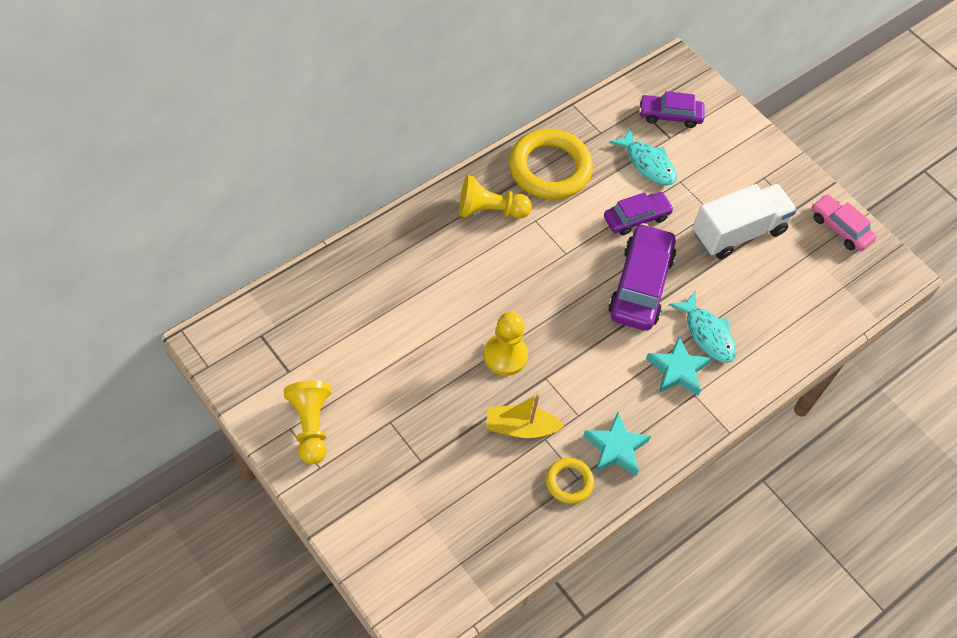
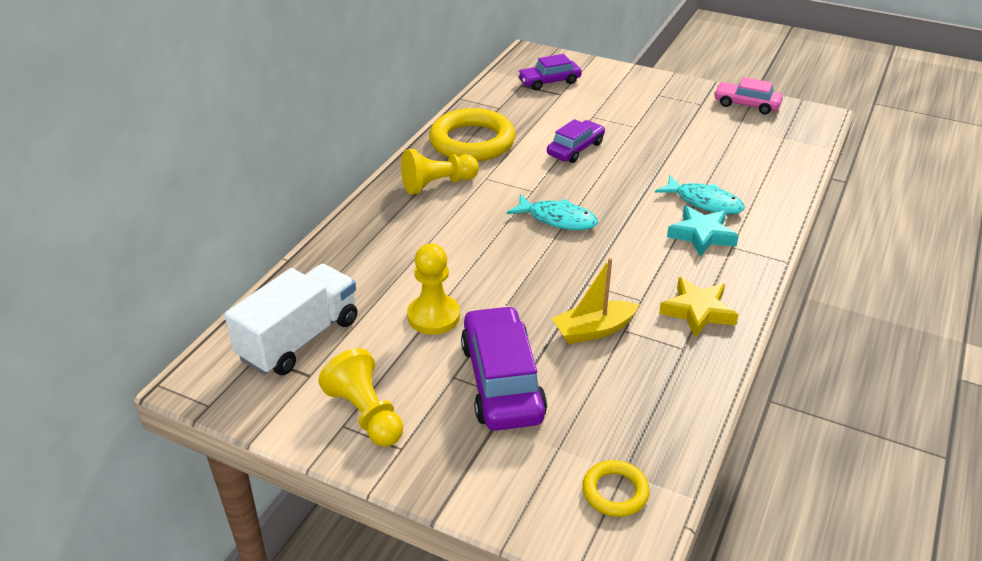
camera: 20 degrees left, 20 degrees down
(505, 356) = (533, 280): yellow pawn -> yellow pawn (433, 316)
(569, 482) = (677, 355): yellow ring -> yellow ring (615, 492)
(615, 448) = (697, 311): turquoise star -> yellow star
(640, 285) = (617, 190): purple car -> purple car (502, 381)
(647, 163) = (555, 114): turquoise fish -> turquoise fish (557, 219)
(738, 232) = (669, 131): white truck -> white truck (299, 339)

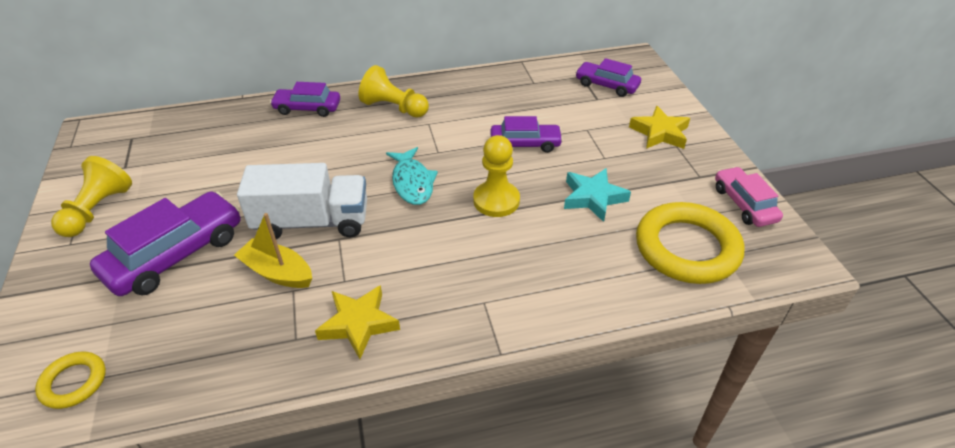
camera: 50 degrees right, 5 degrees up
(299, 339) = (160, 144): white truck -> white truck (312, 222)
(368, 229) = (307, 108): none -> purple car
(433, 316) = (229, 185): yellow pawn -> yellow pawn (496, 201)
(472, 142) = (469, 94): yellow ring -> yellow ring (687, 248)
(636, 92) = (660, 133): none -> yellow star
(701, 235) = (480, 274): turquoise star -> turquoise star (593, 197)
(704, 202) = (536, 252): turquoise fish -> none

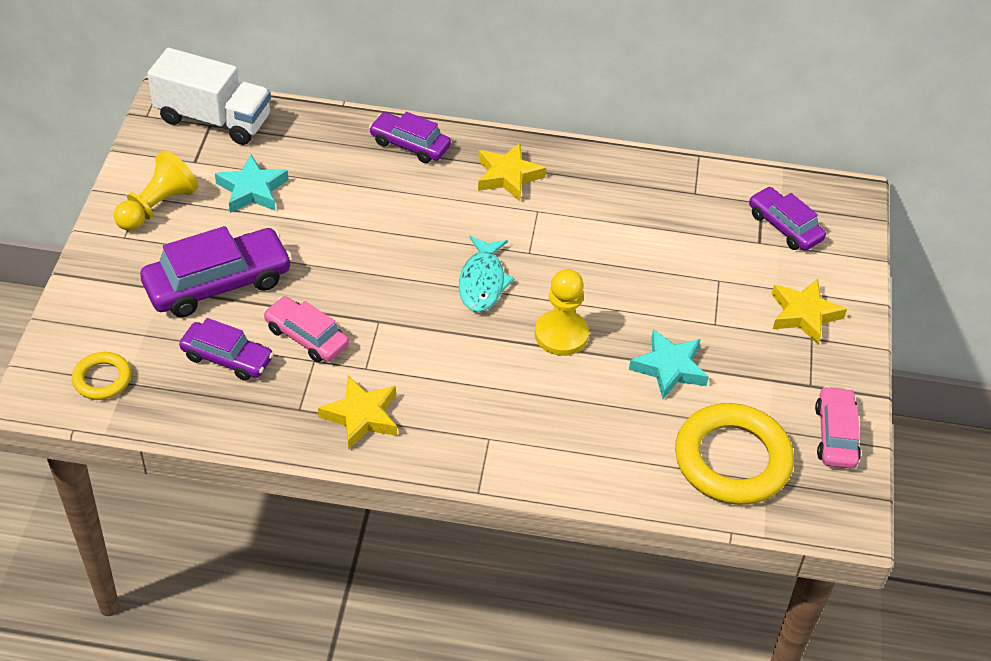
camera: 20 degrees right, 5 degrees up
(185, 173) = (252, 190): none -> turquoise star
(277, 272) = (306, 337): yellow boat -> pink car
(312, 222) = (359, 293): white truck -> white truck (213, 119)
(394, 108) = (508, 176): yellow pawn -> yellow star
(525, 144) = (633, 275): purple car -> purple car (227, 358)

